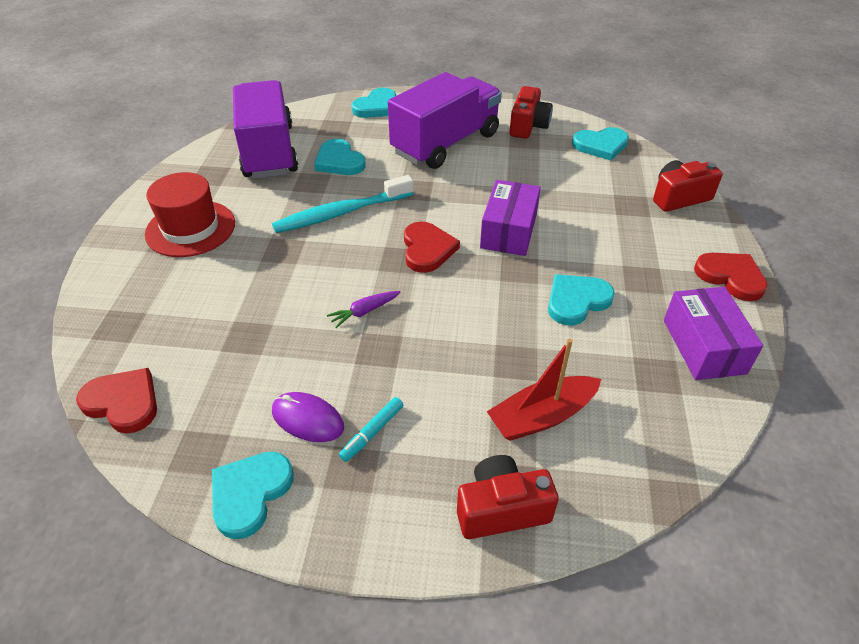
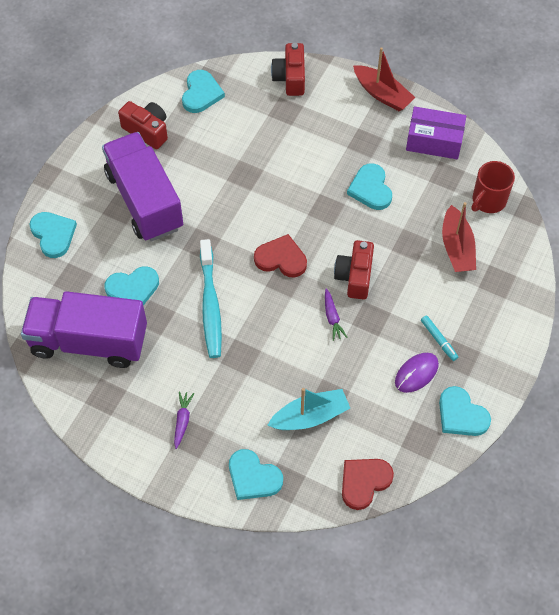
camera: 70 degrees left, 15 degrees up
(124, 297) = (253, 477): none -> turquoise heart
(190, 228) = (182, 421): red hat -> purple carrot
(215, 326) = (310, 416): none -> turquoise boat
(501, 509) = (510, 291): red camera -> red camera (354, 276)
(509, 231) = (282, 199): purple box -> none
(651, 436) = (488, 201): none -> red mug
(731, 277) = (382, 94): red heart -> red boat

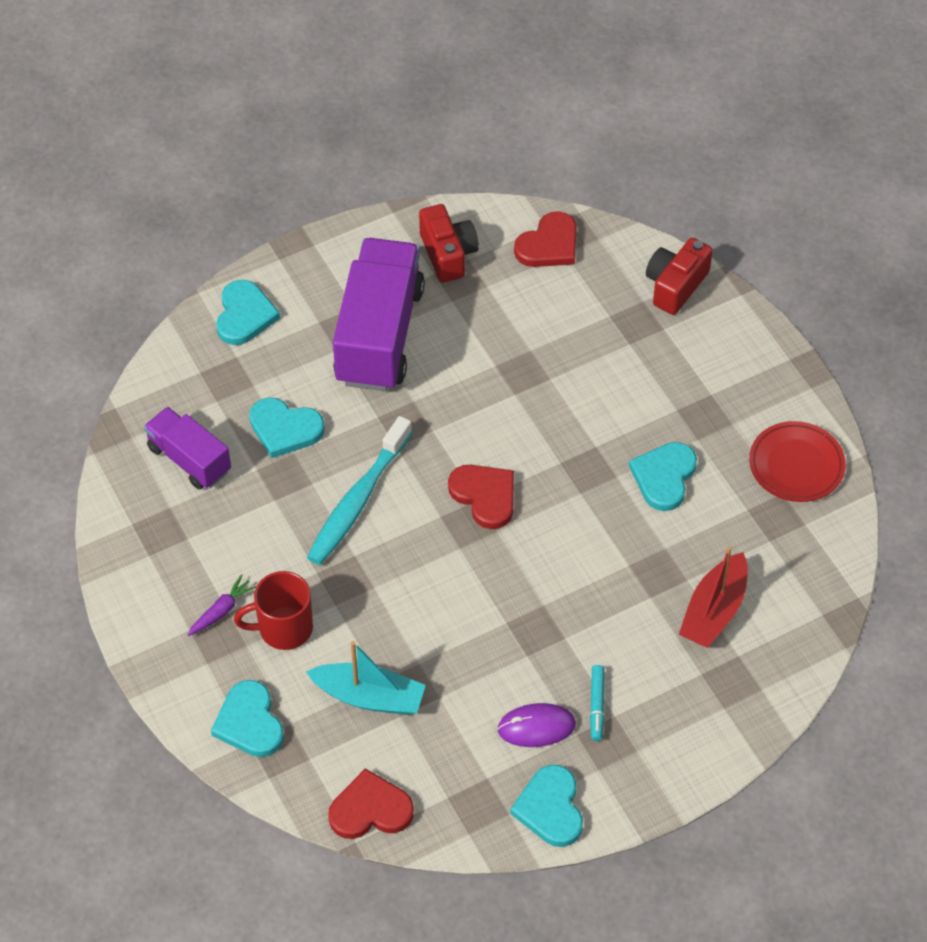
camera: 35 degrees right, 5 degrees down
(89, 341) = (189, 459): purple truck -> purple truck, size x0.56
(201, 93) = (549, 245): turquoise heart -> red heart
(332, 317) = (489, 601): purple carrot -> none
(354, 276) = (556, 569): red camera -> none
(382, 94) = (778, 370): red boat -> none
(434, 141) = (796, 465): purple box -> red plate
(488, 201) = (804, 578): red mug -> red mug (283, 628)

